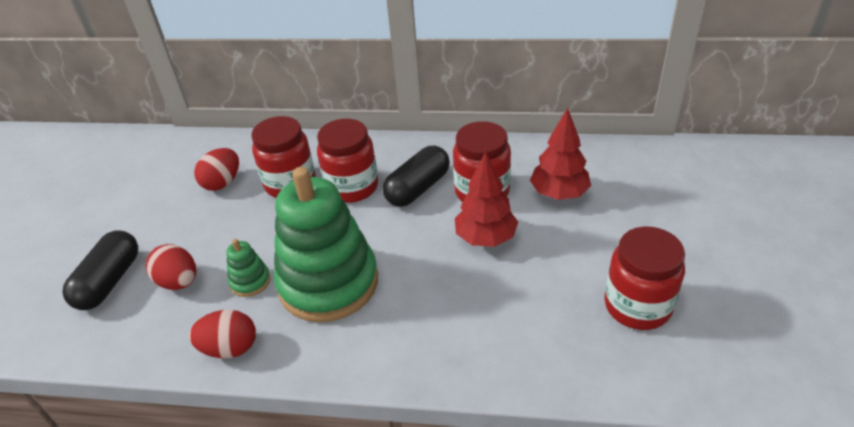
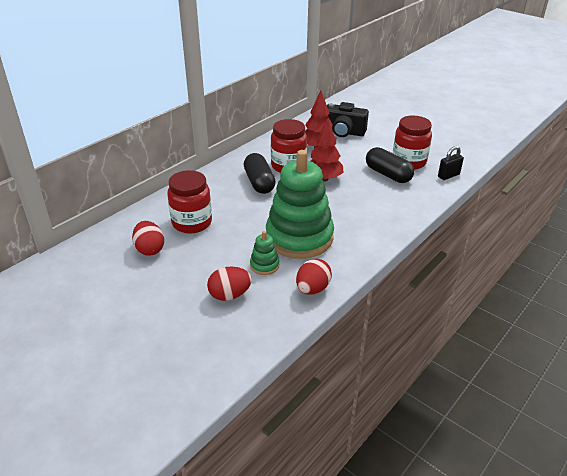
camera: 60 degrees left, 5 degrees down
(109, 281) = (190, 328): black capsule -> black capsule (388, 174)
(352, 187) = (227, 202): red jar -> none
(634, 196) = (343, 132): none -> black camera
(653, 376) = (448, 175): none -> black padlock

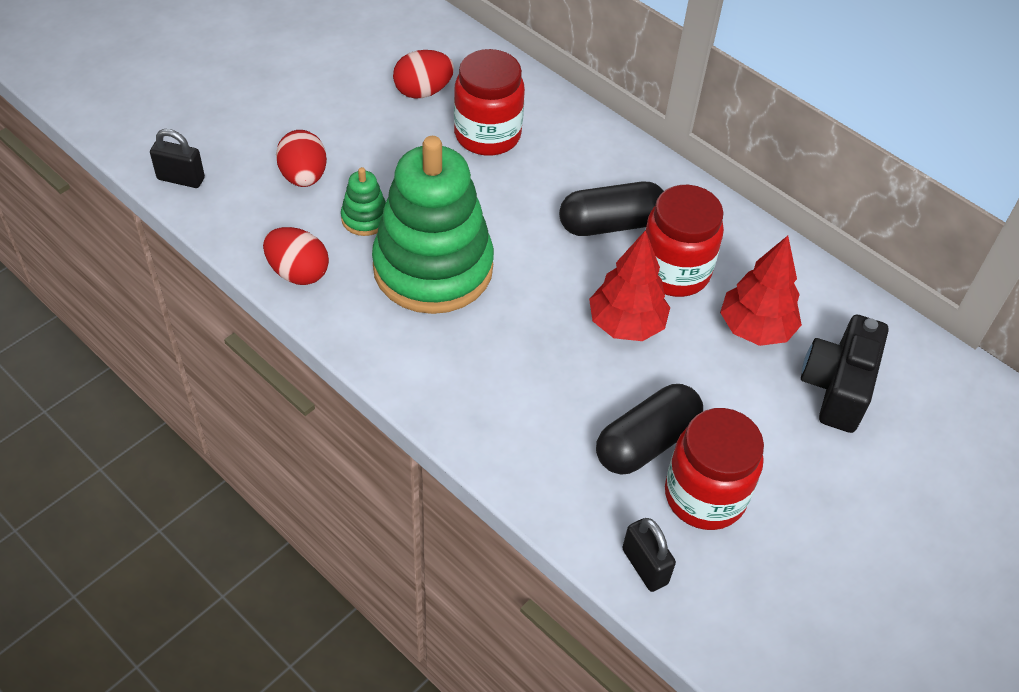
camera: 90 degrees right, 15 degrees up
(234, 358) = (181, 179): none -> black padlock

